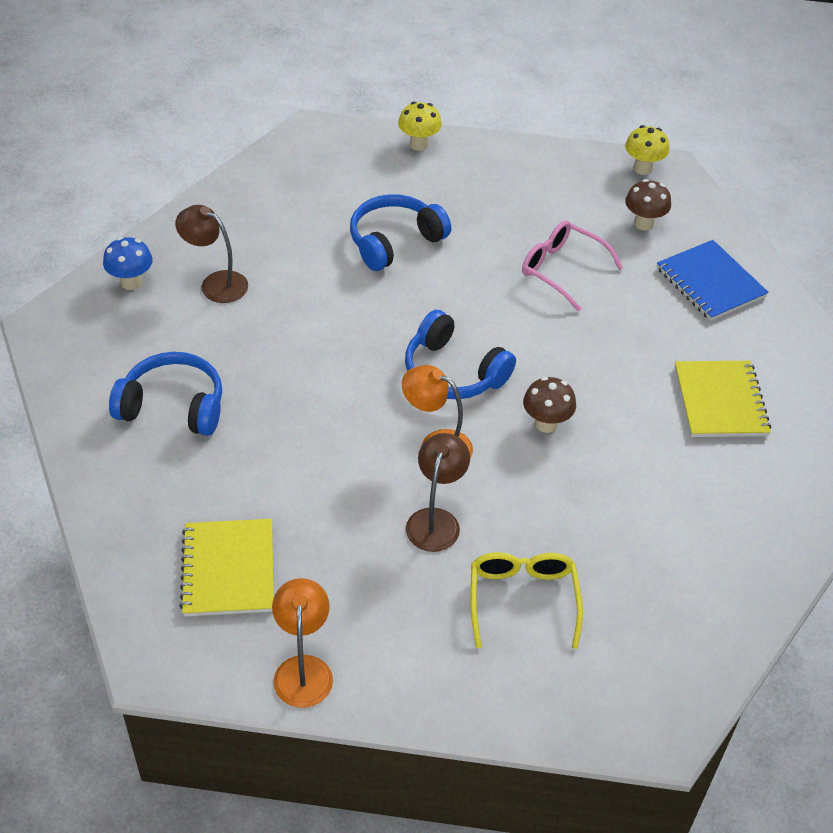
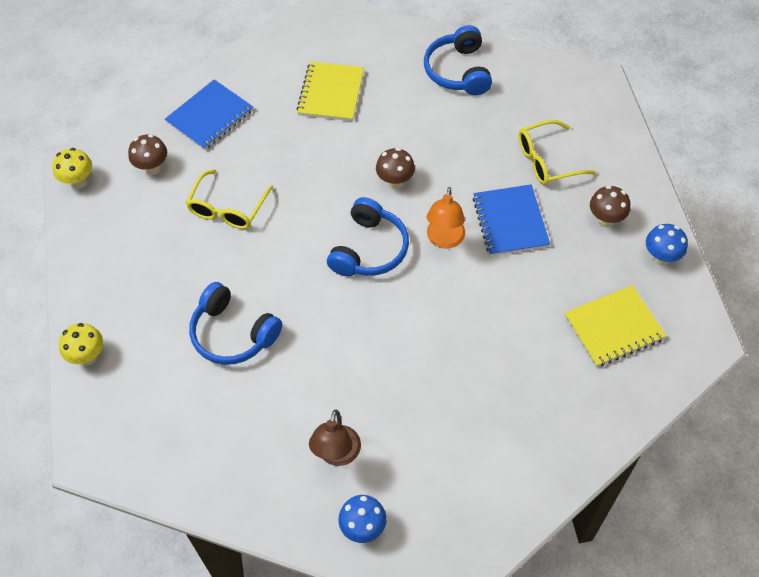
camera: 105 degrees left, 10 degrees up
(173, 406) = (489, 427): blue headphones -> blue headphones (458, 71)
(303, 669) = (660, 257): orange lamp -> blue mushroom
(393, 629) = (605, 220): none -> brown mushroom
(436, 520) = (510, 221): brown lamp -> blue notebook
(561, 270) = (227, 209): pink glasses -> yellow glasses
(720, 401) = (331, 93): yellow notebook -> yellow notebook turned 60 degrees counterclockwise

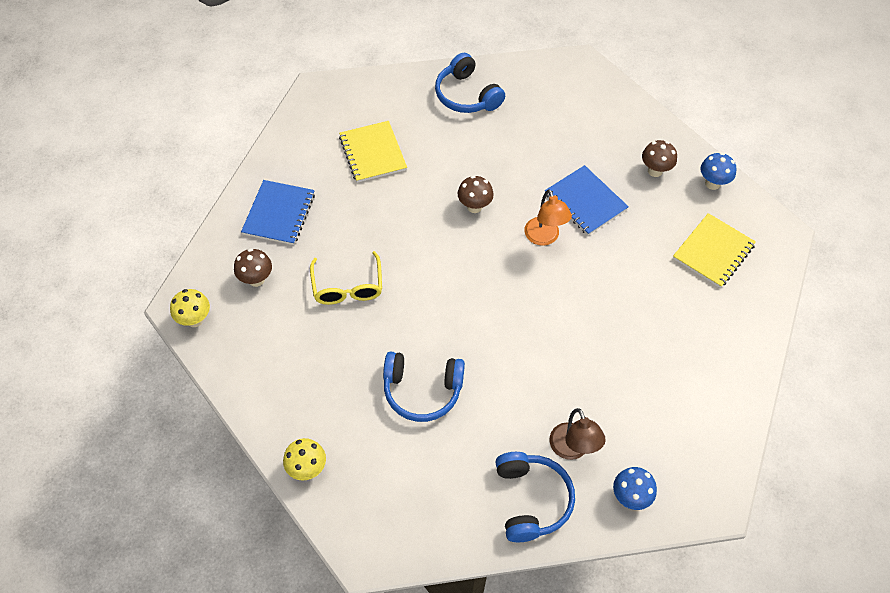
camera: 30 degrees left, 0 degrees up
(369, 249) = (489, 271): blue headphones -> blue headphones (531, 500)
(547, 160) = (582, 141): yellow glasses -> none

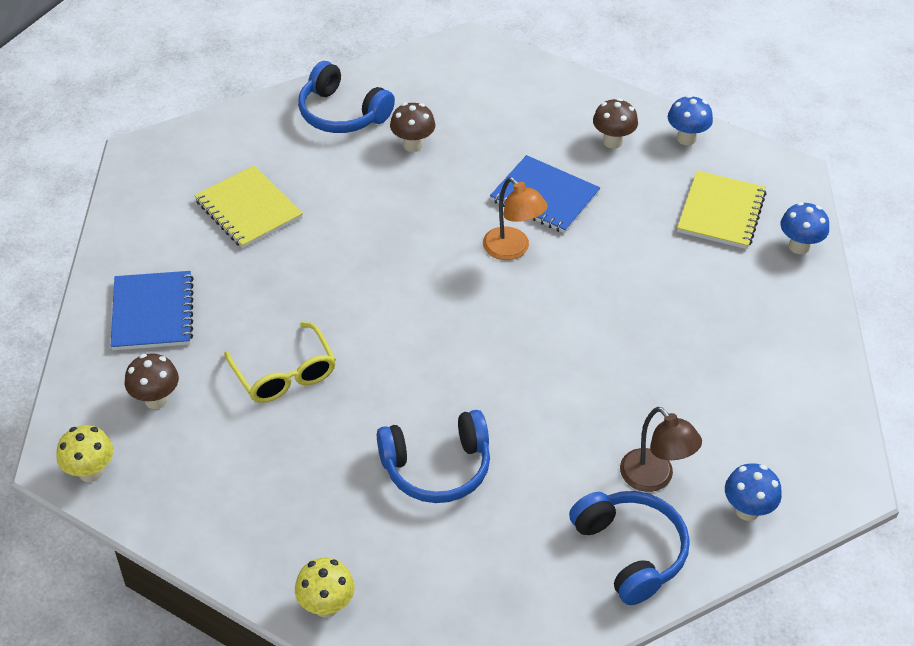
camera: 20 degrees left, 10 degrees down
(474, 206) = (409, 237): brown mushroom -> brown mushroom (412, 145)
(762, 297) = (799, 246): none -> blue mushroom

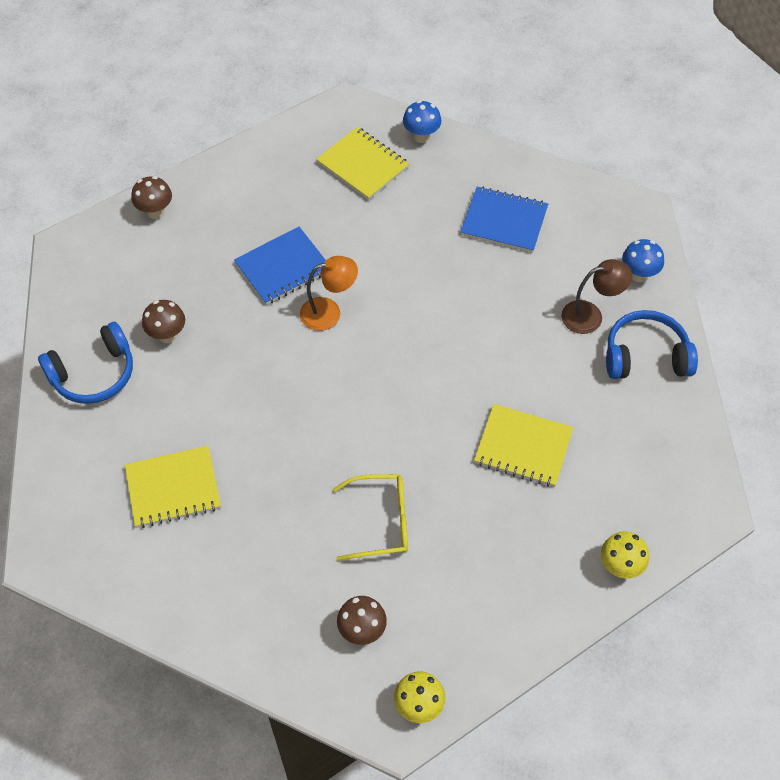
camera: 65 degrees left, 10 degrees up
(152, 313) = (259, 605): blue notebook -> blue notebook (504, 221)
(437, 467) = (523, 447): blue headphones -> yellow notebook
(612, 141) = (248, 198): brown mushroom -> brown mushroom (155, 212)
(686, 138) = (273, 150): blue mushroom -> none

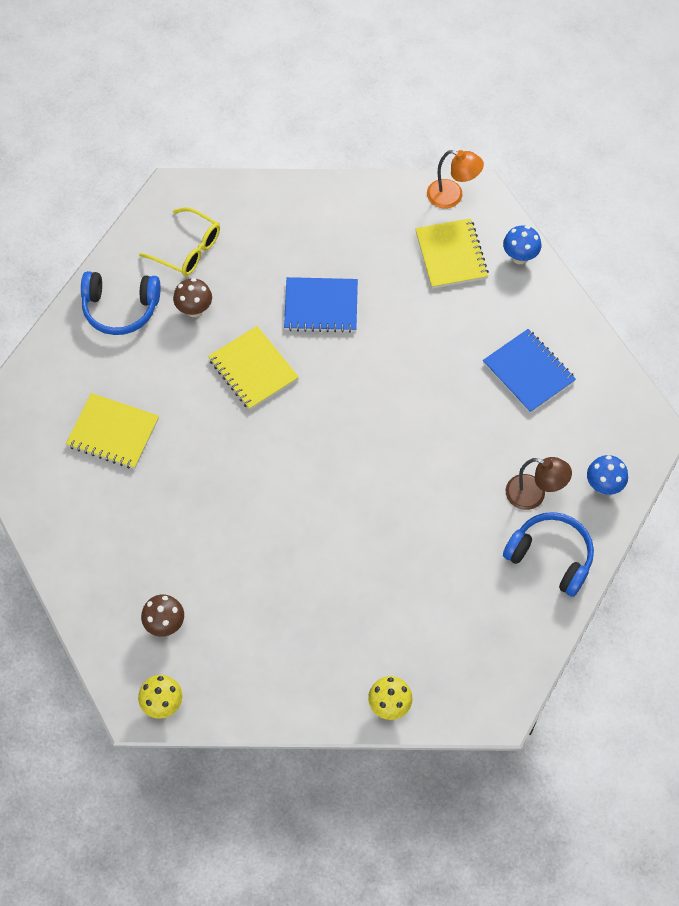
camera: 35 degrees right, 5 degrees up
(155, 212) = (259, 201): brown mushroom -> none
(329, 312) = (328, 365): orange lamp -> orange lamp (452, 196)
(381, 522) = (240, 554): yellow glasses -> yellow glasses (188, 249)
(523, 447) = (391, 566): yellow notebook -> yellow notebook (253, 369)

